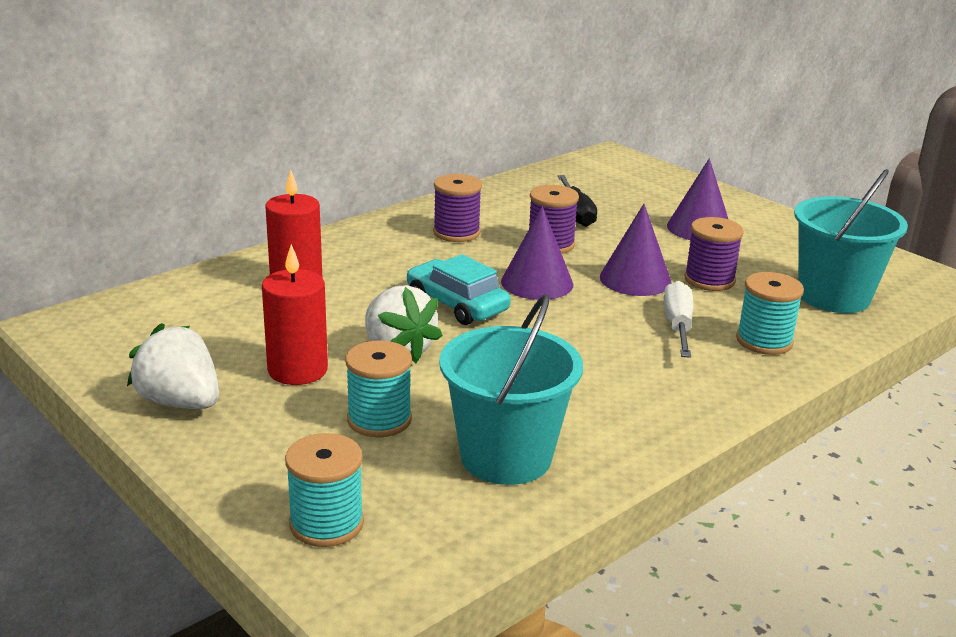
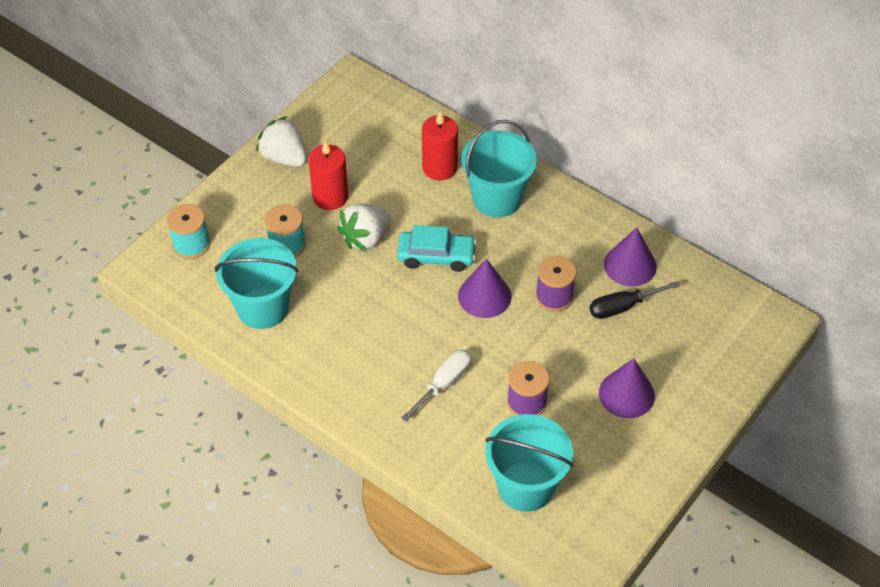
camera: 80 degrees right, 25 degrees up
(180, 402) = (284, 157): white strawberry -> white strawberry turned 75 degrees counterclockwise
(376, 255) = (497, 198): none -> turquoise bucket
(456, 232) = (553, 236): purple spool -> none
(457, 304) = (436, 256): turquoise car -> turquoise car turned 60 degrees clockwise
(635, 279) = (511, 354): purple cone -> purple cone (630, 265)
(678, 326) = (444, 384): white screwdriver -> white screwdriver turned 45 degrees counterclockwise
(764, 341) = (436, 436): turquoise spool -> none

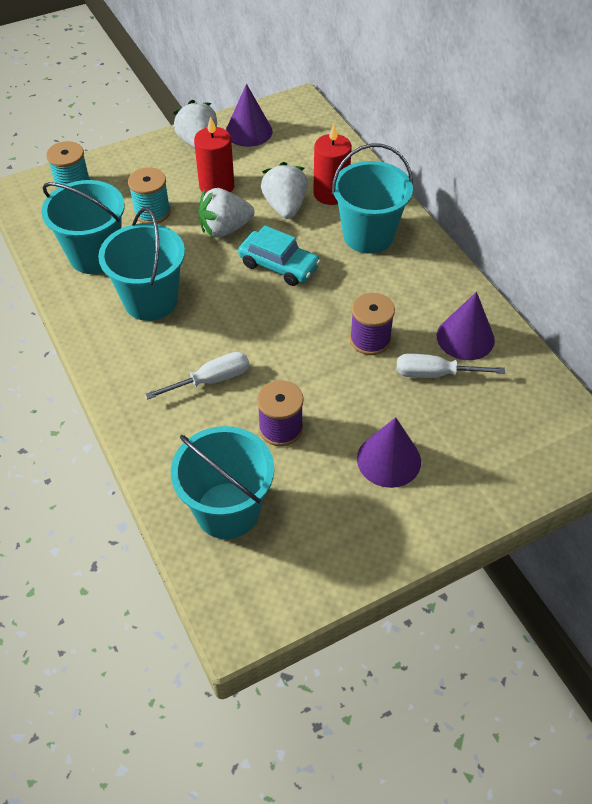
camera: 25 degrees right, 0 degrees up
(343, 332) = (151, 300): none -> turquoise bucket
(406, 196) = (285, 207): none -> white strawberry
(484, 296) = (302, 315): purple cone -> purple cone (248, 131)
(623, 307) = (435, 374): black screwdriver -> white screwdriver

